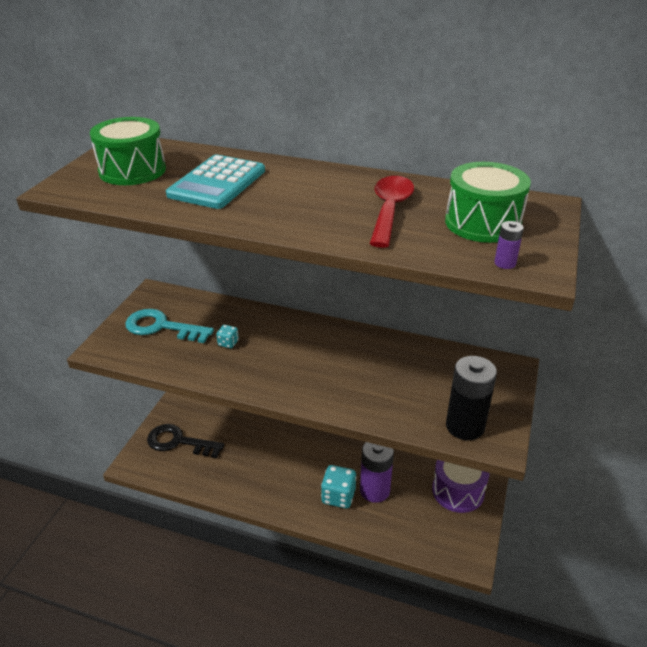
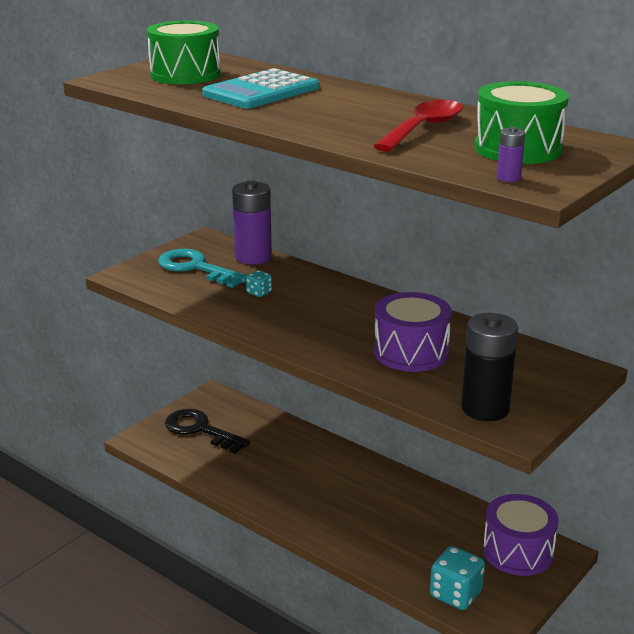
camera: 20 degrees right, 10 degrees down
(338, 496) = (361, 522): turquoise dice -> turquoise dice (455, 594)
(374, 490) = (409, 526): purple battery -> purple battery (253, 257)
(380, 380) = (411, 352): none -> purple drum

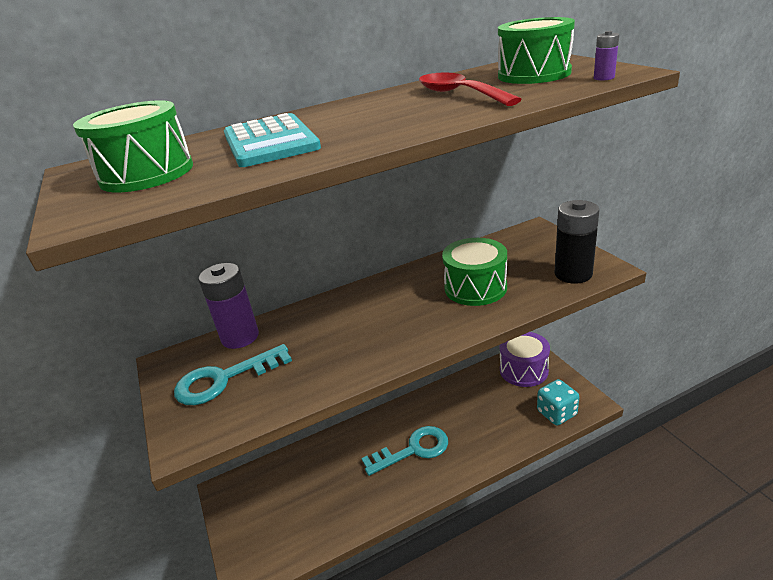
camera: 60 degrees left, 5 degrees up
(200, 430) = (270, 515): black key -> none
(259, 292) = (314, 346): turquoise dice -> none
(326, 493) = (413, 450): none -> turquoise key
(411, 352) = (475, 288): purple drum -> green drum

